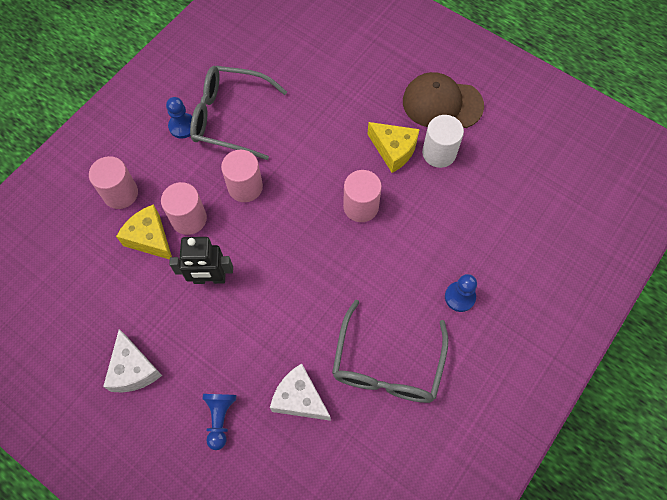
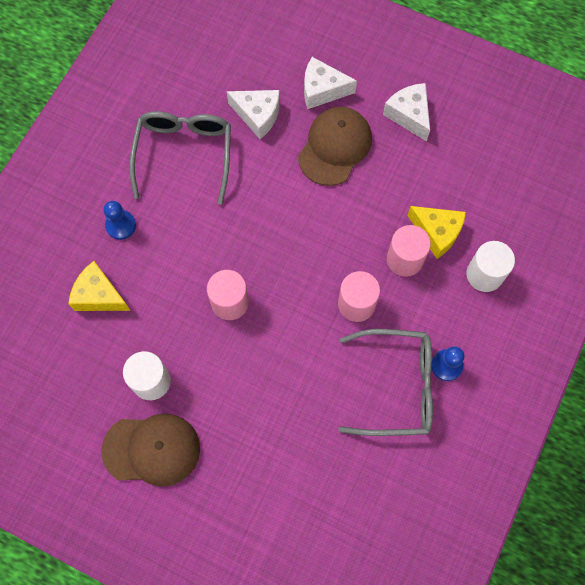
camera: 170 degrees right, 5 degrees up
(120, 193) = (484, 274): pink cylinder -> white cylinder
(209, 279) = (366, 203): black robot -> none
(220, 418) = (322, 90): blue pawn -> white cheese
(224, 345) = (335, 147): none -> brown cap
(393, 150) = (202, 376): yellow cheese -> yellow cheese (99, 295)

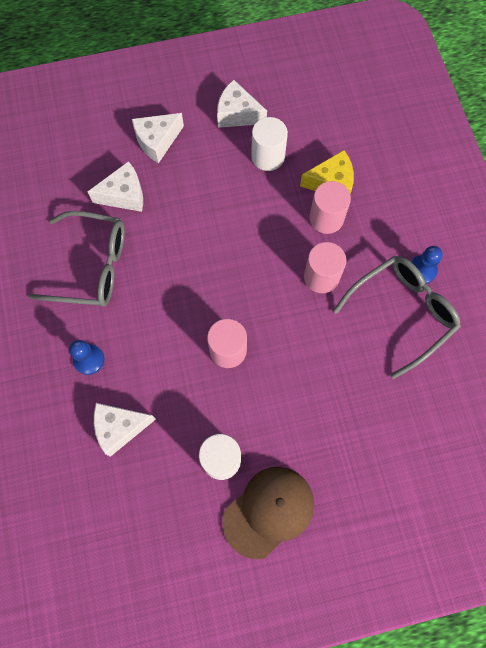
camera: 40 degrees left, 0 degrees up
(99, 295) = (120, 428): yellow cheese -> white cheese
(184, 154) = (92, 266): grey glasses -> grey glasses turned 135 degrees clockwise
(335, 147) = (204, 176): brown cap -> none
(484, 274) = (389, 187): white cylinder -> white cylinder (268, 157)

